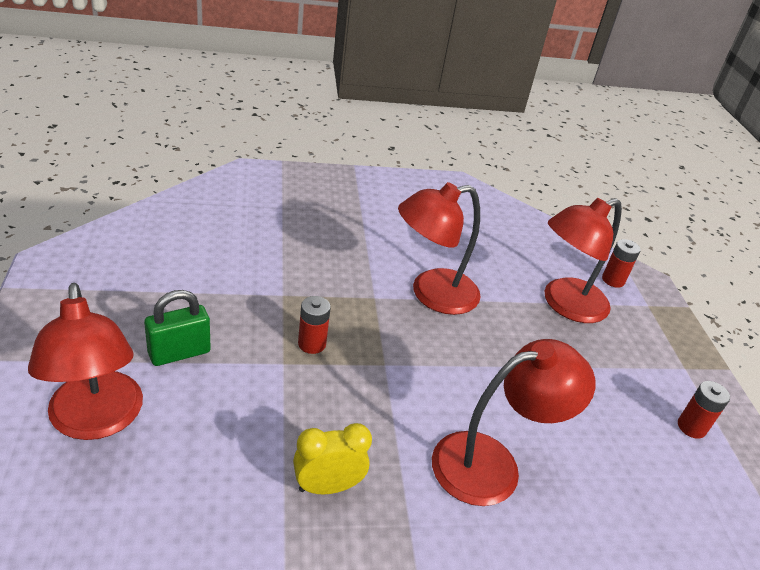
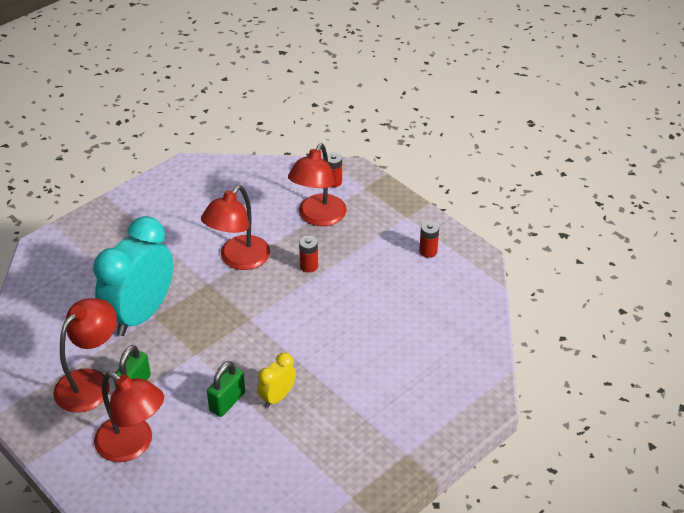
camera: 30 degrees left, 5 degrees up
(260, 447) = (227, 402): none -> green padlock
(271, 284) = (141, 314): none -> turquoise clock
(312, 344) = (200, 334): red battery -> red battery (309, 266)
(492, 463) = (345, 334): red lamp -> red lamp (90, 382)

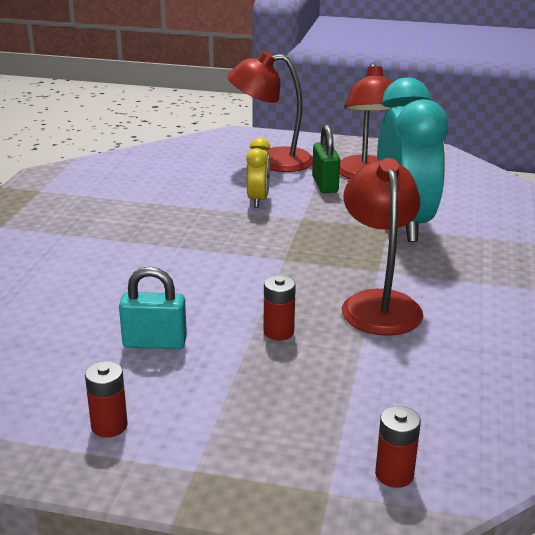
camera: 145 degrees right, 15 degrees down
(227, 402) = (224, 202): green padlock -> none
(277, 397) = (177, 218): yellow clock -> yellow clock (258, 200)
(318, 217) = (344, 400): red lamp -> none
(376, 289) = (154, 343): none -> turquoise padlock

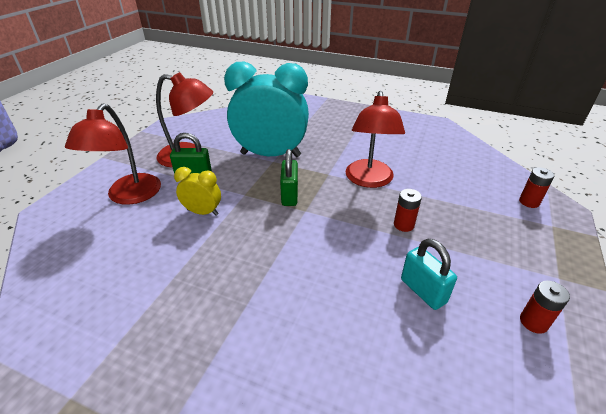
camera: 80 degrees left, 10 degrees up
(154, 343) = (423, 291): turquoise padlock -> turquoise padlock turned 45 degrees counterclockwise
(312, 246) = (289, 195): none -> green padlock
(378, 303) = (369, 180): red lamp -> red lamp turned 90 degrees counterclockwise

